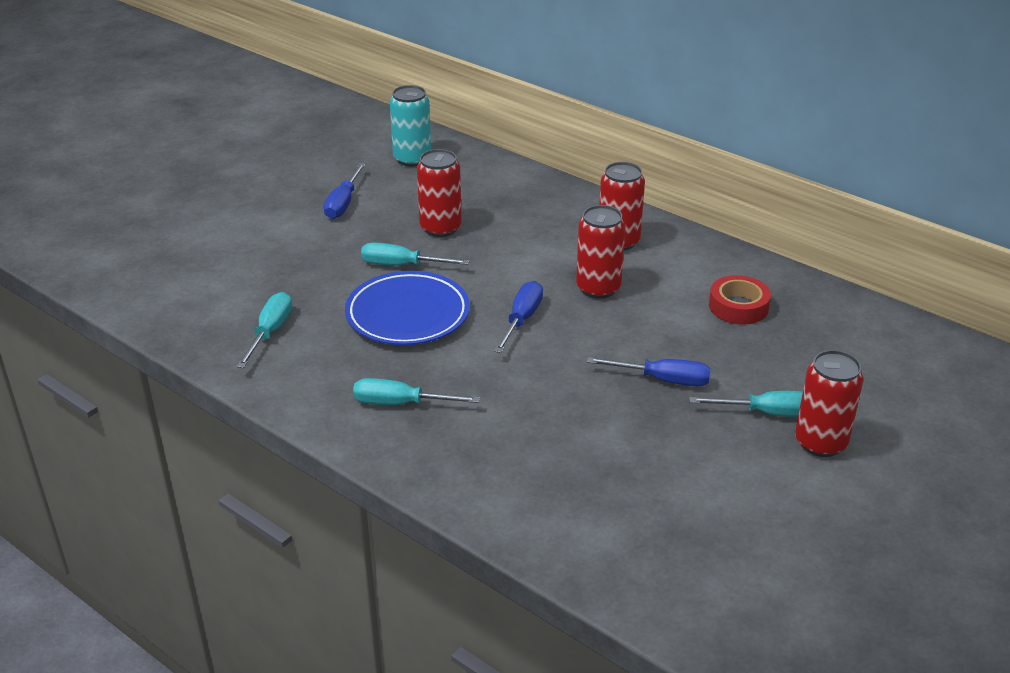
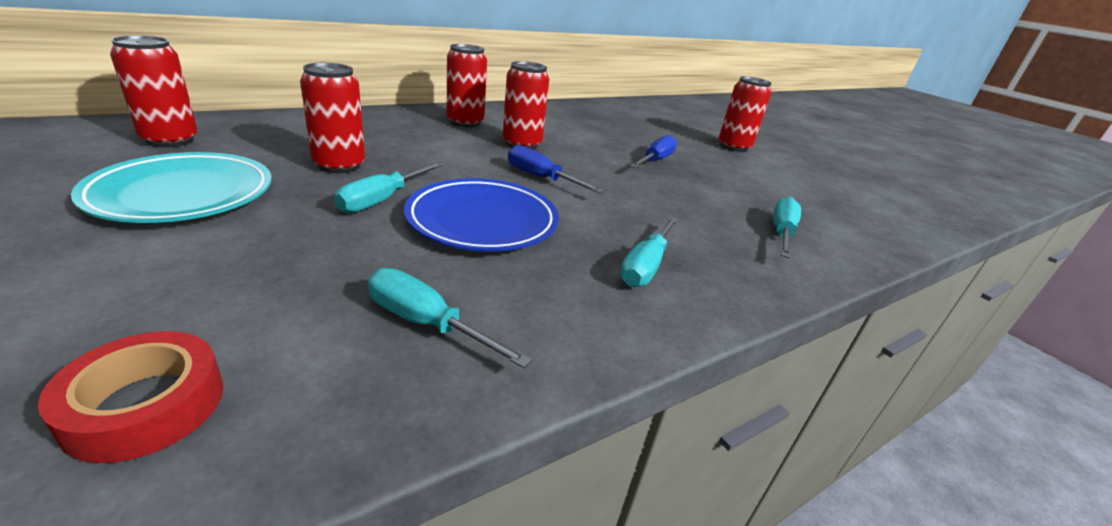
camera: 75 degrees left, 5 degrees down
(343, 203) = (183, 195): blue screwdriver -> turquoise plate
(412, 159) = (170, 140): turquoise can -> red can
(738, 306) = (582, 122): red tape -> red tape (145, 405)
(768, 413) = (702, 148): turquoise screwdriver -> turquoise screwdriver (781, 233)

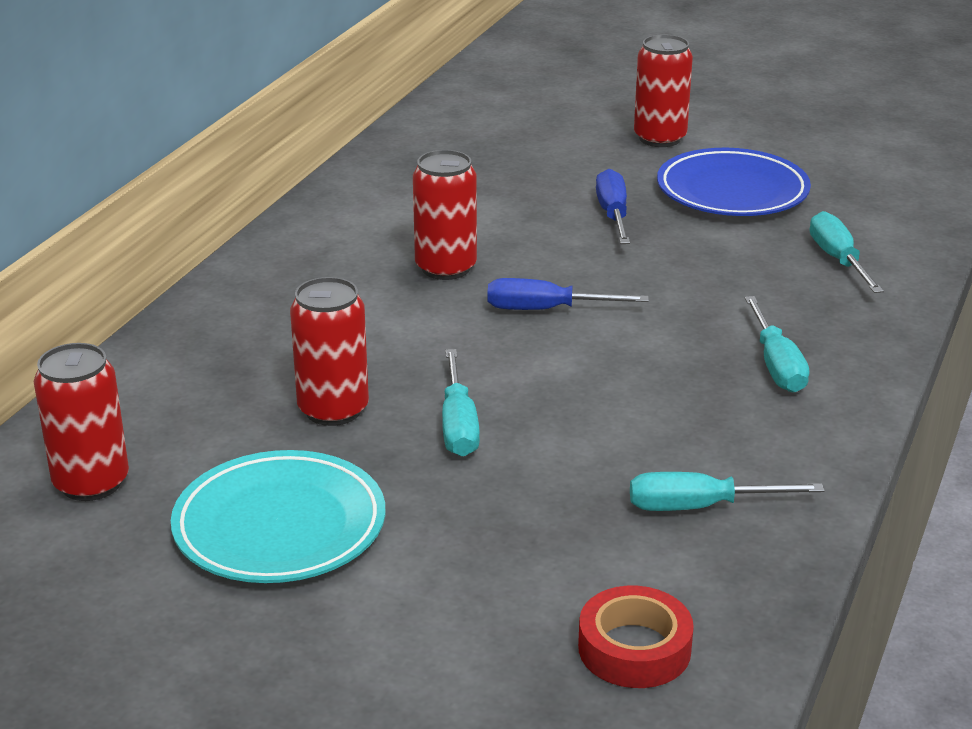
camera: 30 degrees left, 0 degrees up
(465, 122) = (323, 265): red can -> none
(482, 221) = (583, 396): blue plate -> blue plate (732, 191)

